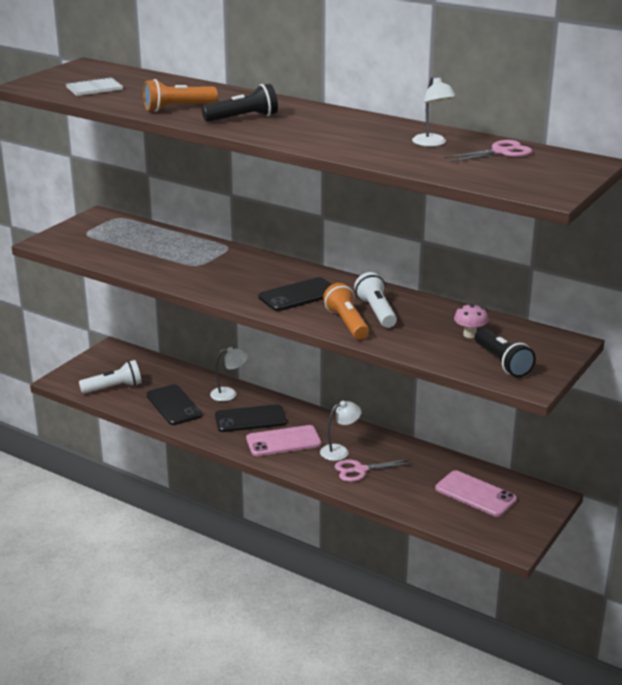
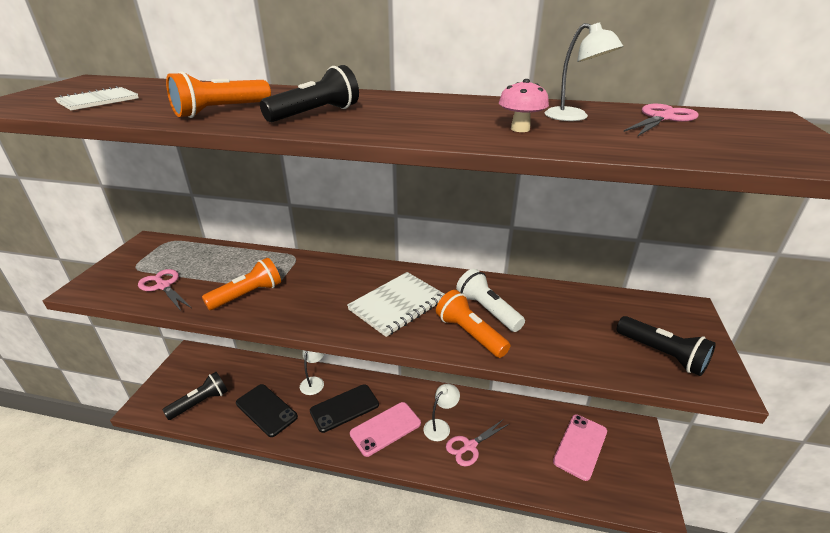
camera: 20 degrees left, 5 degrees up
(107, 251) = (163, 286): none -> pink scissors
(113, 388) = (200, 402): white flashlight -> black flashlight
(174, 268) = (247, 295): none -> orange flashlight
(229, 394) = (314, 382): white lamp -> white lamp turned 45 degrees counterclockwise
(299, 295) = (397, 305): black phone -> white notebook
(470, 335) = (597, 321): pink mushroom -> pink mushroom (520, 129)
(475, 494) = (580, 446): pink phone -> pink phone turned 75 degrees counterclockwise

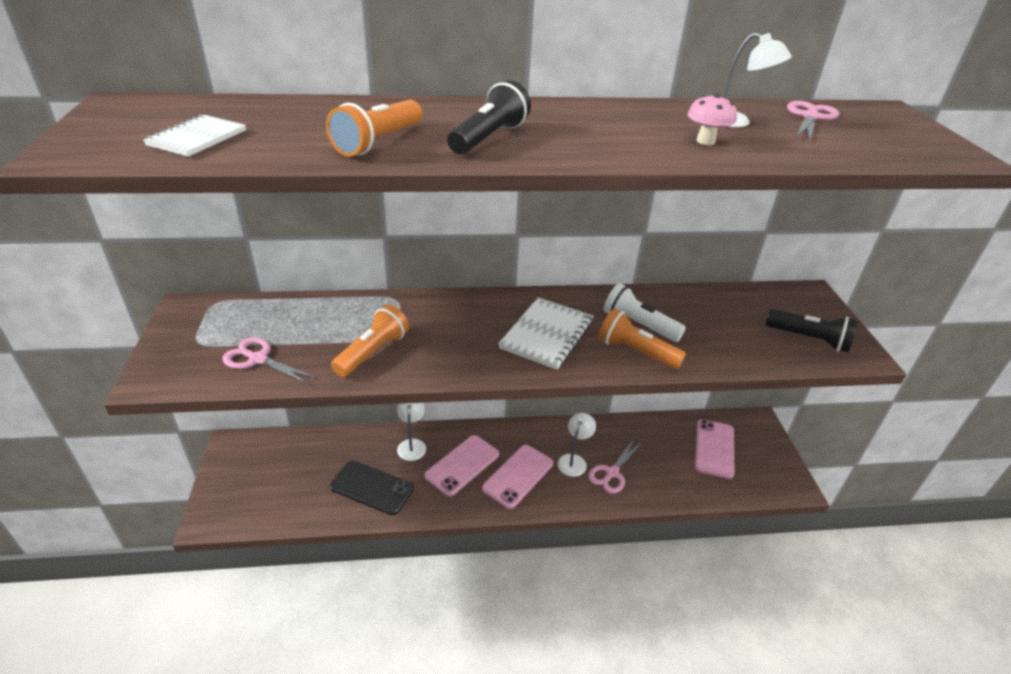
camera: 20 degrees left, 5 degrees up
(200, 402) = (284, 498): black flashlight -> none
(344, 408) = (462, 465): black phone -> pink phone

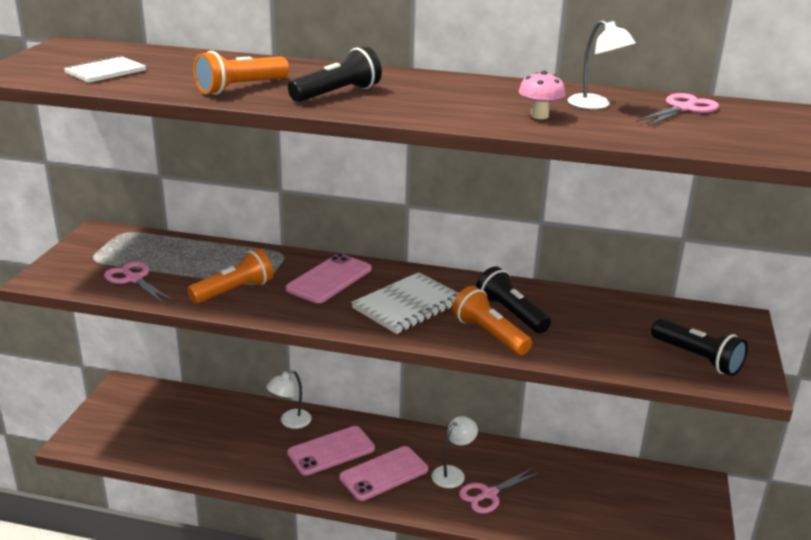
camera: 20 degrees right, 10 degrees down
(372, 487) = (232, 450): black phone -> none
(412, 444) = (290, 422): white lamp -> white lamp turned 150 degrees counterclockwise
(639, 325) = (511, 313): white flashlight -> black flashlight
(714, 448) = (626, 498): pink phone -> pink phone (329, 279)

